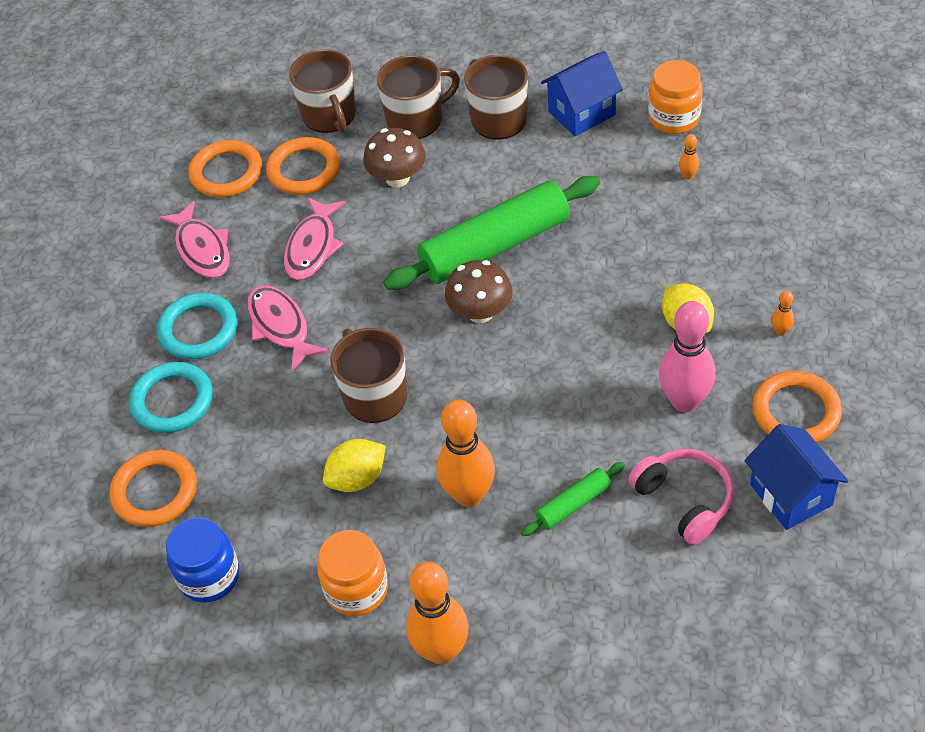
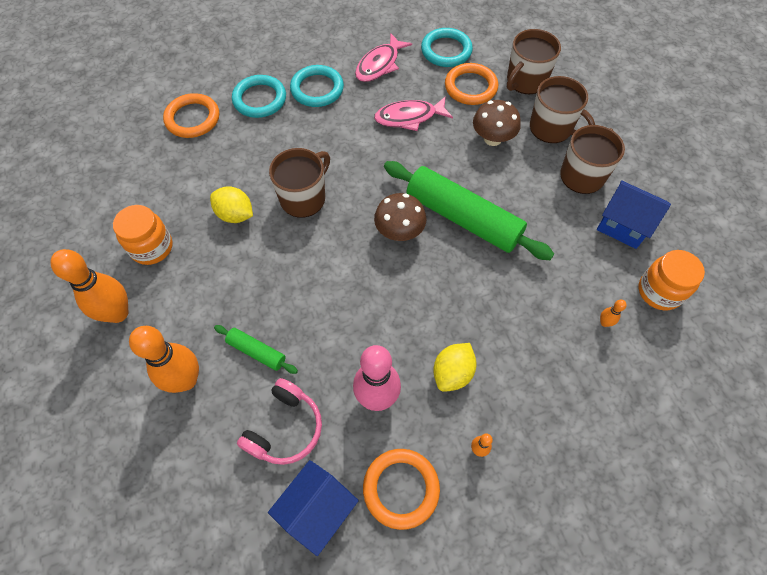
camera: 60 degrees right, 10 degrees up
(209, 576) = (141, 169): blue jar -> none
(226, 173) = (446, 51): orange ring -> turquoise ring
(281, 326) = (338, 127): pink fish -> none
(469, 495) = (243, 283): orange bowling pin -> orange bowling pin (186, 380)

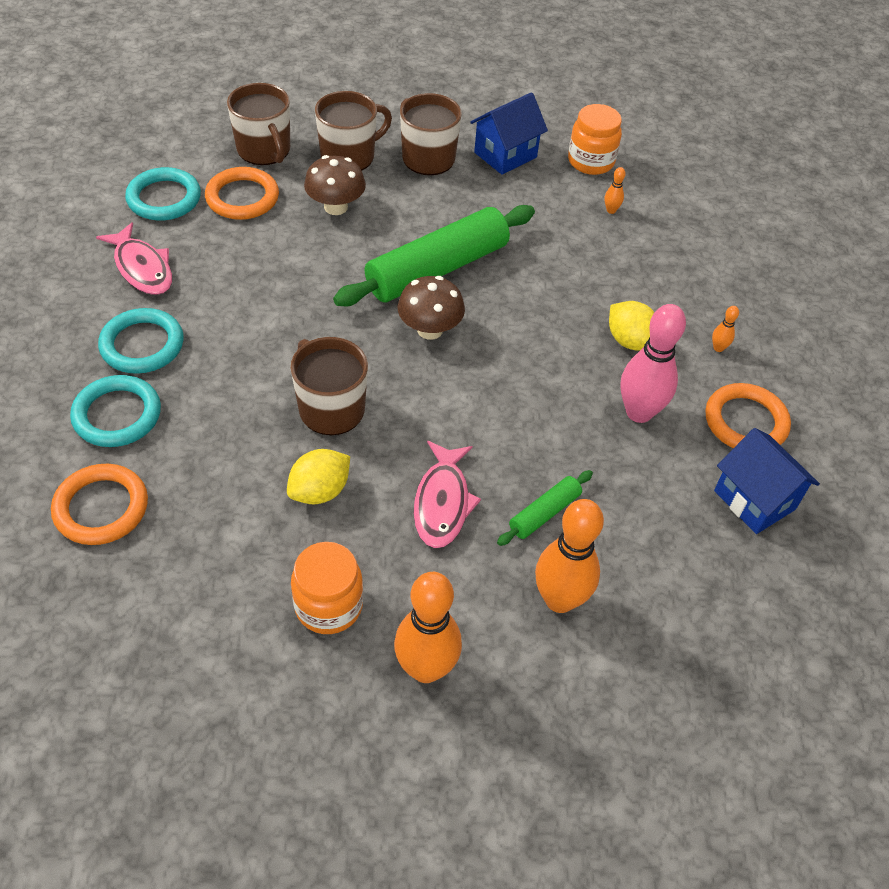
camera: 75 degrees left, 10 degrees down
(285, 428) = (653, 507): pink headphones -> none
(409, 117) = (256, 267): pink fish -> pink fish (442, 502)

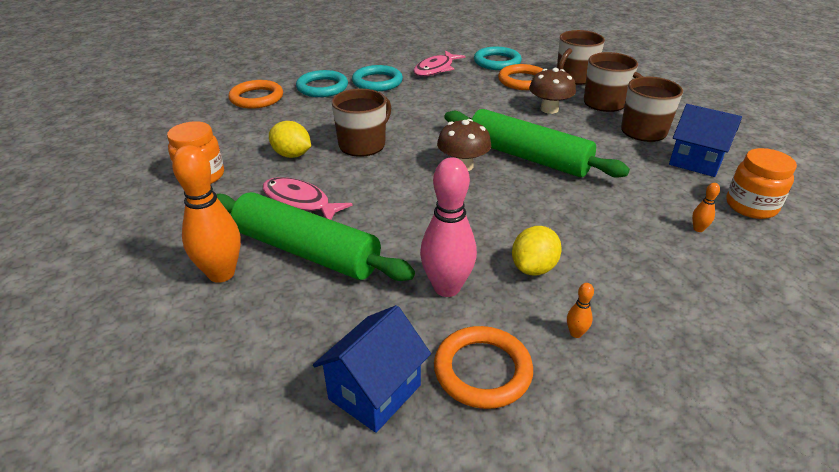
camera: 75 degrees right, 15 degrees down
(426, 668) = (154, 222): orange bowling pin -> none
(442, 502) = (299, 202): pink fish -> pink fish turned 45 degrees clockwise
(544, 513) = (306, 251): green rolling pin -> green rolling pin, size x2.18

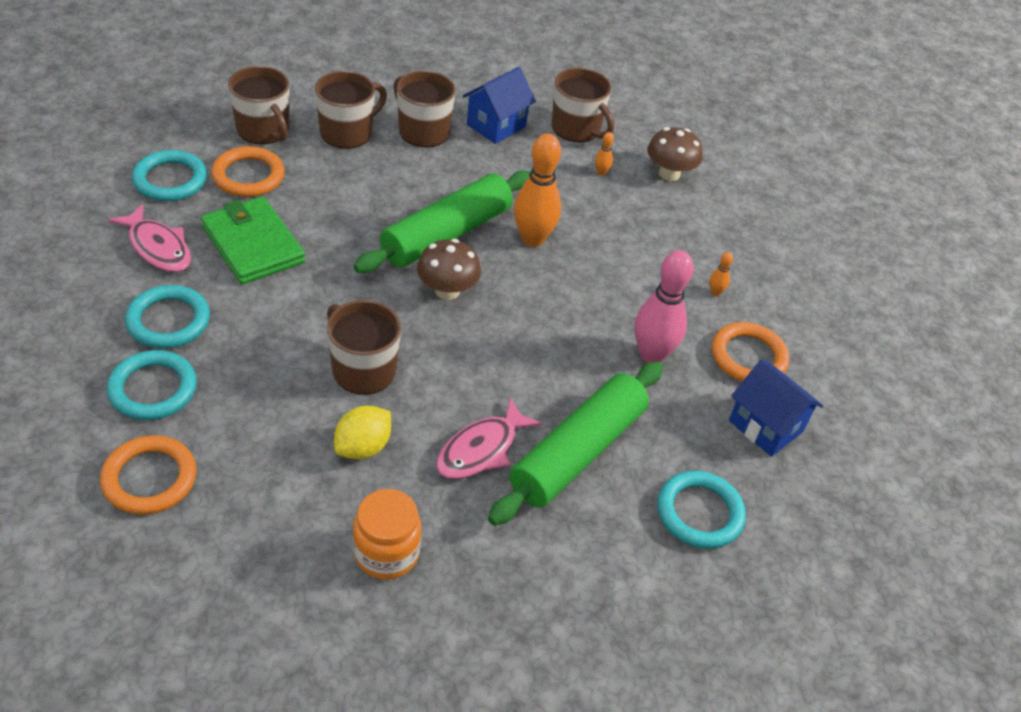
camera: 85 degrees left, 10 degrees up
(221, 273) = (602, 529): orange bowling pin -> orange bowling pin (532, 239)
(242, 339) = (699, 513): none -> turquoise ring
(459, 92) = (253, 244): none -> green wallet
(533, 268) = (634, 290): yellow lemon -> none
(549, 109) = (341, 181): brown mushroom -> brown mushroom (669, 174)
(751, 206) = (576, 128): orange jar -> brown mug

